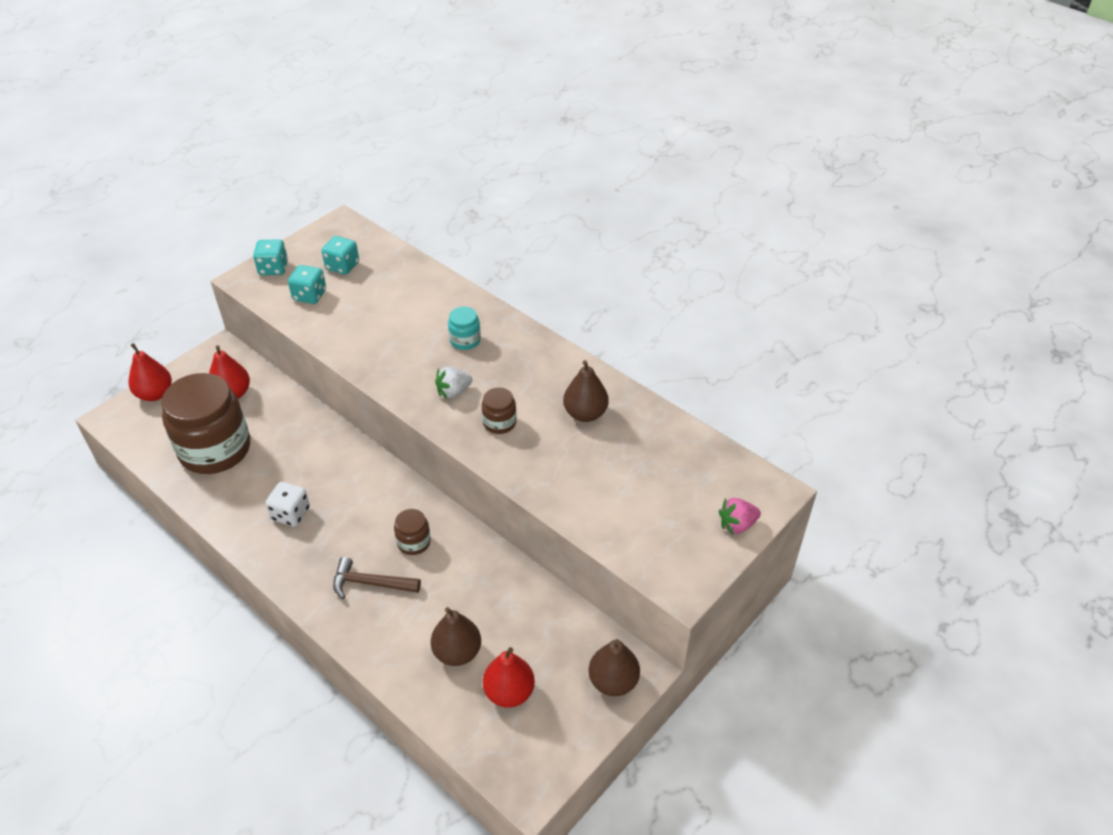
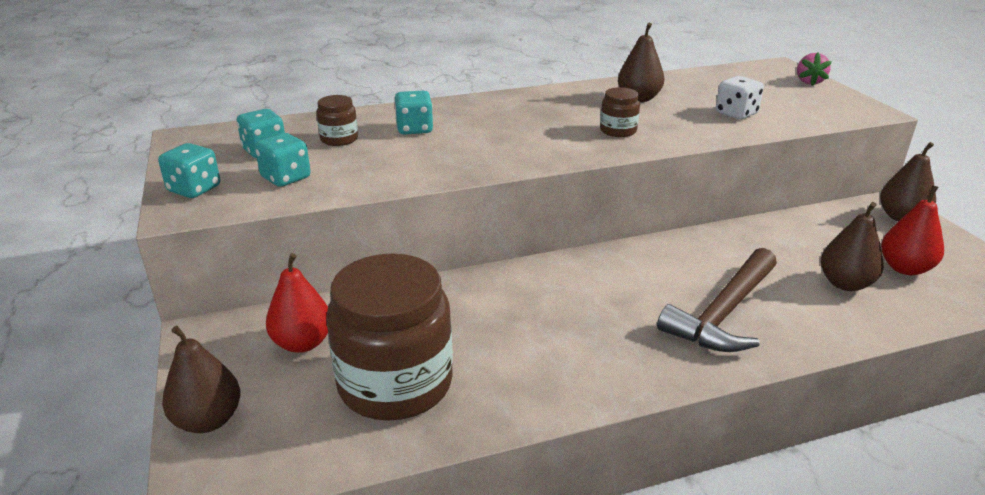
camera: 60 degrees left, 15 degrees down
(155, 394) = (208, 420): red pear -> brown pear
(291, 514) = (573, 345): white dice -> white dice (736, 114)
(371, 583) = (723, 313): brown hammer -> brown hammer, size x1.59
(414, 542) = (677, 272): brown jar -> brown jar (339, 139)
(424, 314) = (414, 129): none -> turquoise dice
(453, 392) = (552, 140): white strawberry -> none
(465, 340) = (480, 120): turquoise jar -> none

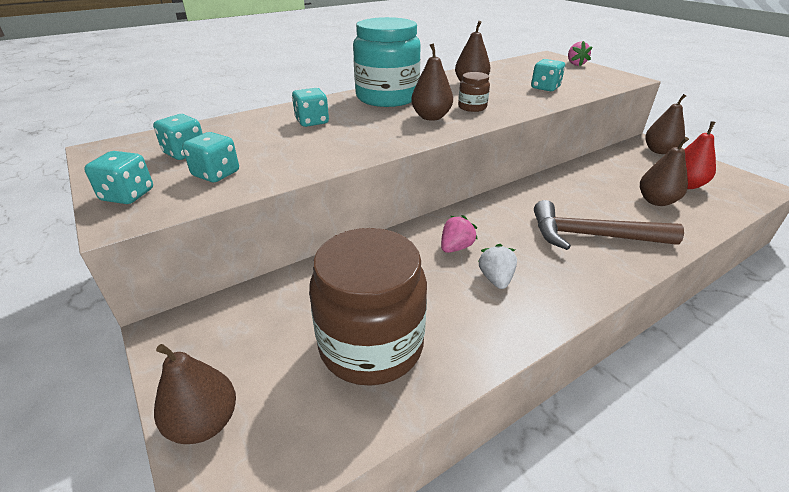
camera: 15 degrees left, 5 degrees up
(302, 343) = (270, 322): red pear -> none
(339, 139) = (250, 136): brown jar -> none
(520, 107) = (387, 97): none -> turquoise jar
(542, 299) = (456, 247): none -> pink strawberry
(557, 138) = (431, 117): none -> brown pear
(570, 342) = (496, 279): none -> white strawberry
(723, 313) = (592, 236): brown hammer -> brown hammer turned 75 degrees clockwise
(736, 114) = (545, 88): white dice -> turquoise dice

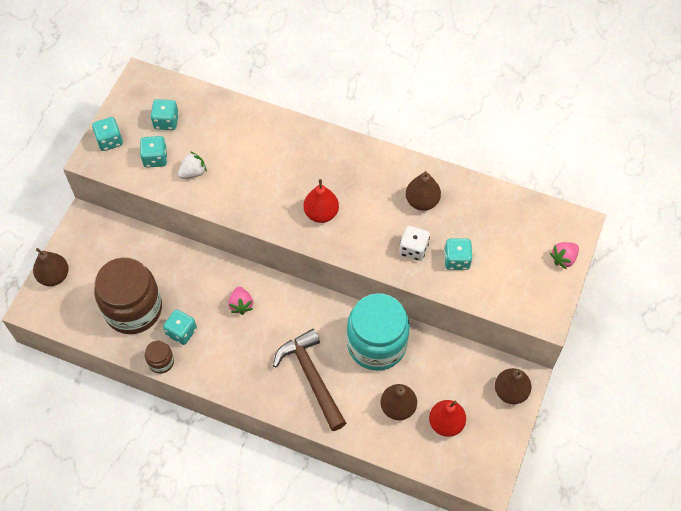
camera: 55 degrees right, 25 degrees up
(312, 122) = (257, 149): turquoise dice -> turquoise dice (181, 332)
(387, 97) = (340, 162): turquoise jar -> turquoise jar (376, 344)
(431, 117) = (321, 213): brown pear -> red pear
(456, 247) = (241, 305): pink strawberry -> pink strawberry turned 75 degrees clockwise
(472, 107) = (363, 229): brown jar -> brown jar (161, 362)
(496, 279) = (224, 340): white strawberry -> white strawberry (193, 172)
(517, 97) = (413, 249): none -> white dice

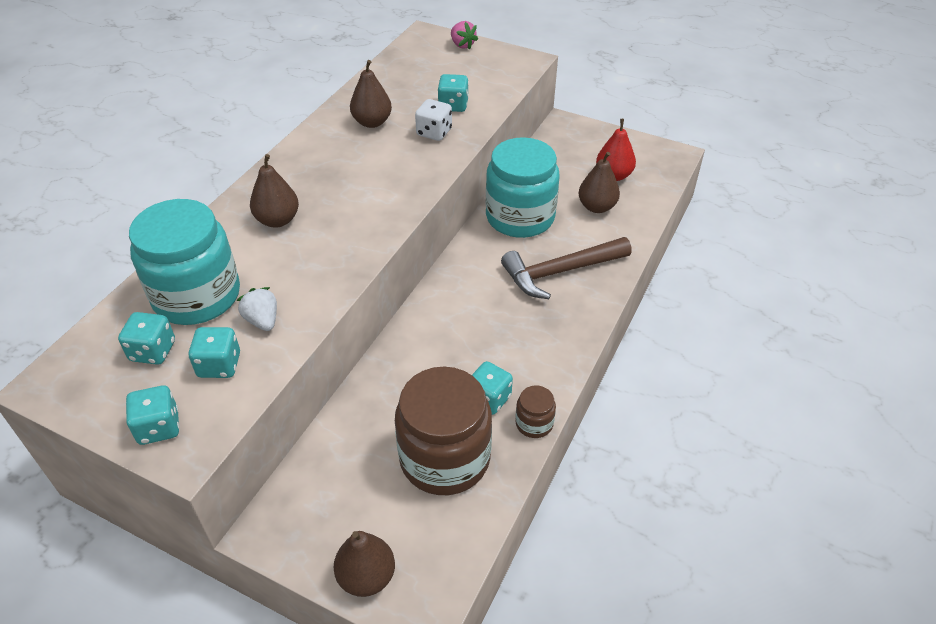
camera: 85 degrees left, 15 degrees down
(213, 131) = (197, 296): none -> turquoise jar
(241, 305) = (454, 333): pink strawberry -> none
(321, 213) = (368, 198): red pear -> none
(510, 392) = (577, 132): brown pear -> brown pear (277, 220)

